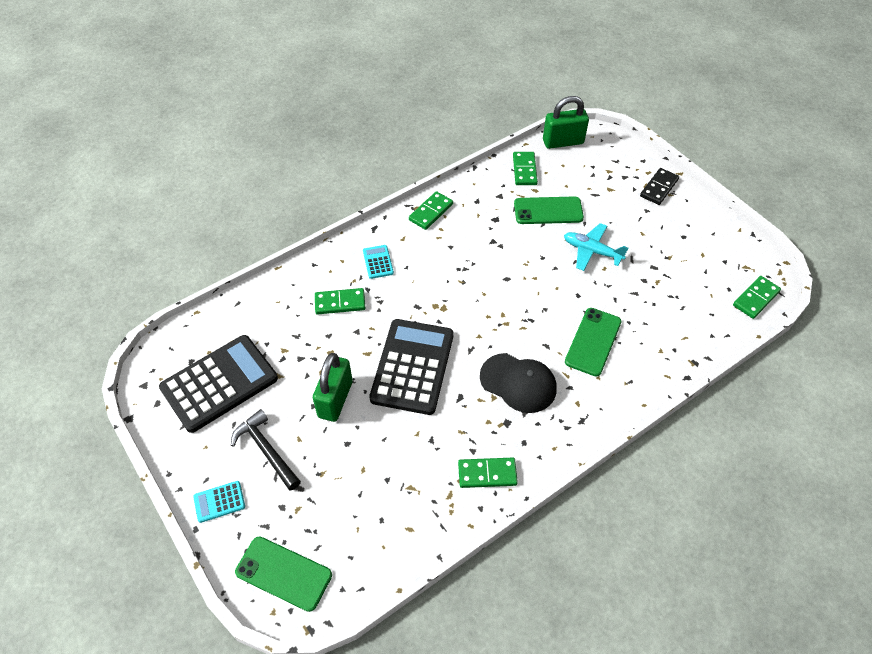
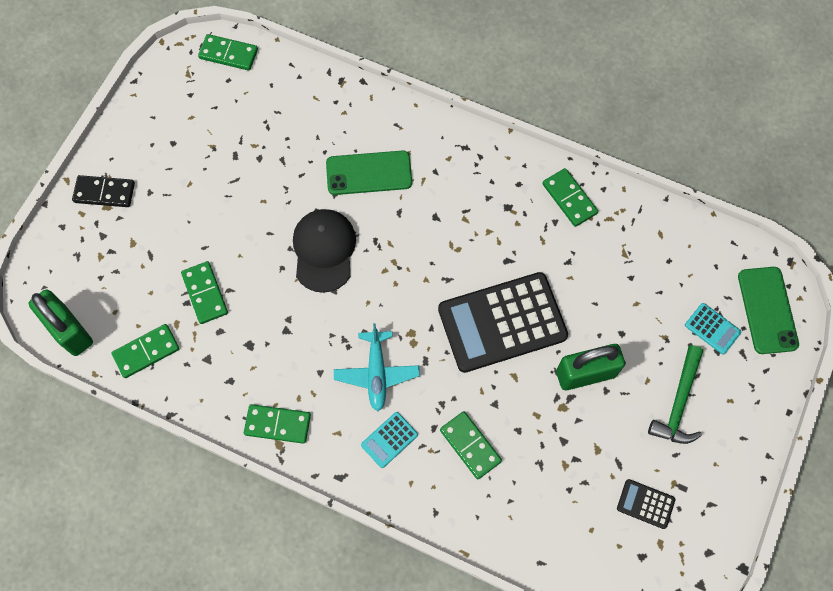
camera: 120 degrees left, 15 degrees up
(219, 383) = (645, 504): black calculator -> black calculator, size x0.42
(219, 502) = (753, 409): turquoise calculator -> turquoise calculator (712, 328)
(266, 450) = (679, 402): black hammer -> green hammer
(518, 383) = (459, 217): black cap -> black cap (324, 250)
(548, 211) = (205, 293): green phone -> green domino
(592, 251) = (245, 222): turquoise plane -> turquoise plane (376, 373)

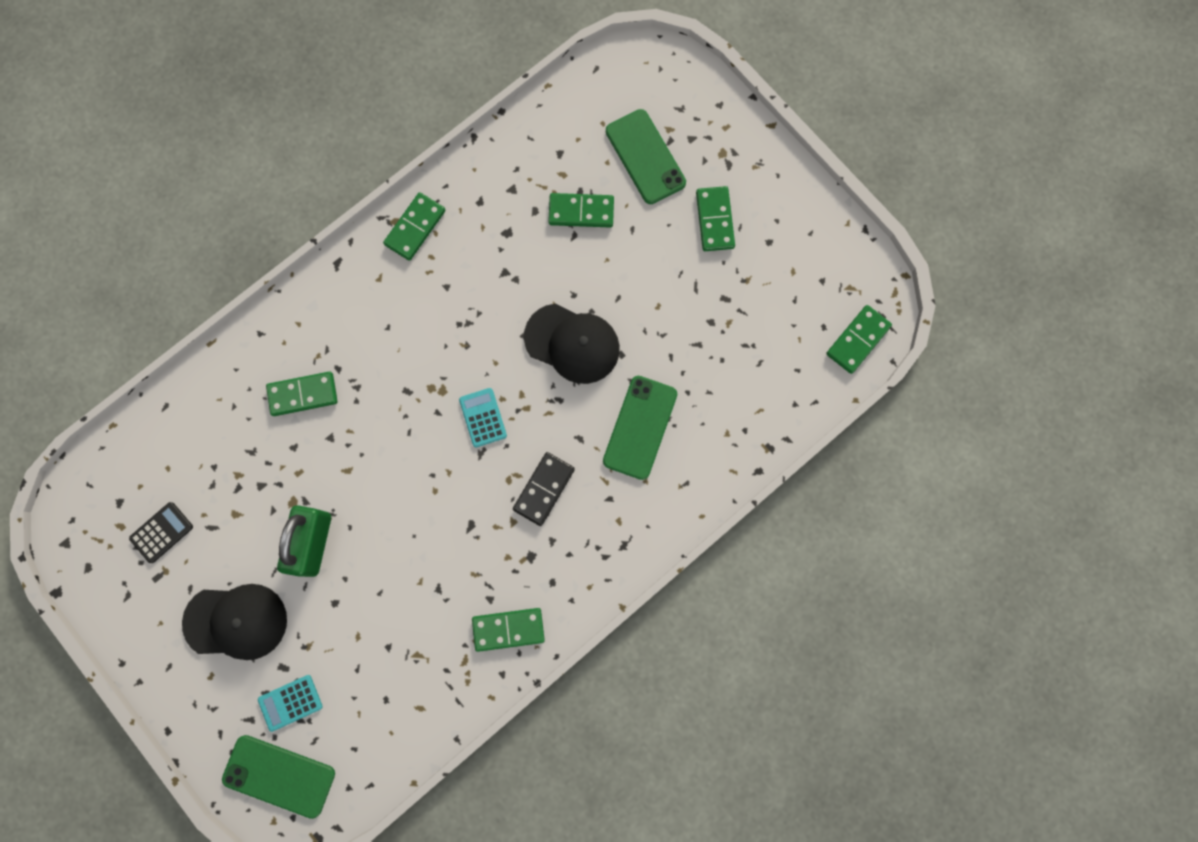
camera: 115 degrees right, 10 degrees up
(69, 330) = (603, 77): green padlock -> none
(104, 192) = (740, 156): black domino -> black domino (544, 489)
(134, 264) = (645, 157): none -> green phone
(146, 351) = (547, 137): green domino -> green domino (715, 220)
(376, 373) = (418, 339): turquoise plane -> none
(389, 440) = (347, 322): turquoise calculator -> turquoise calculator (483, 417)
(502, 323) = (407, 486): black calculator -> none
(679, 402) = (236, 621): green hammer -> black cap

